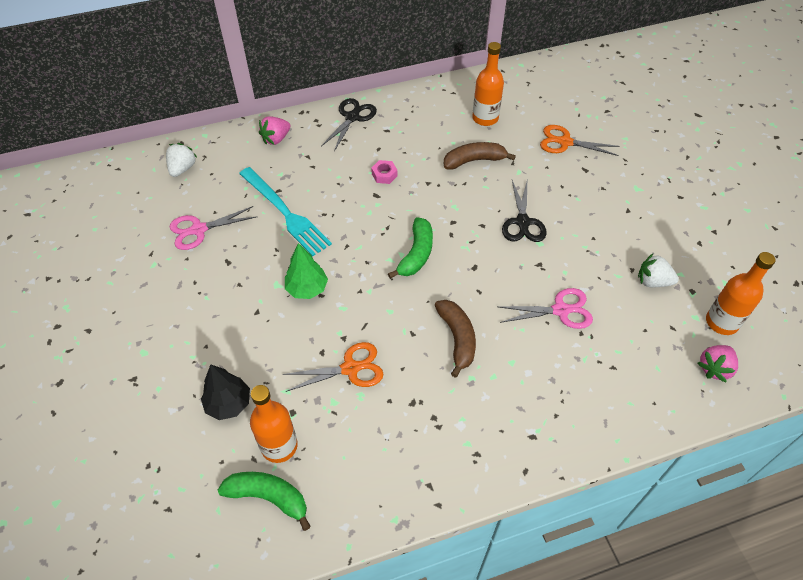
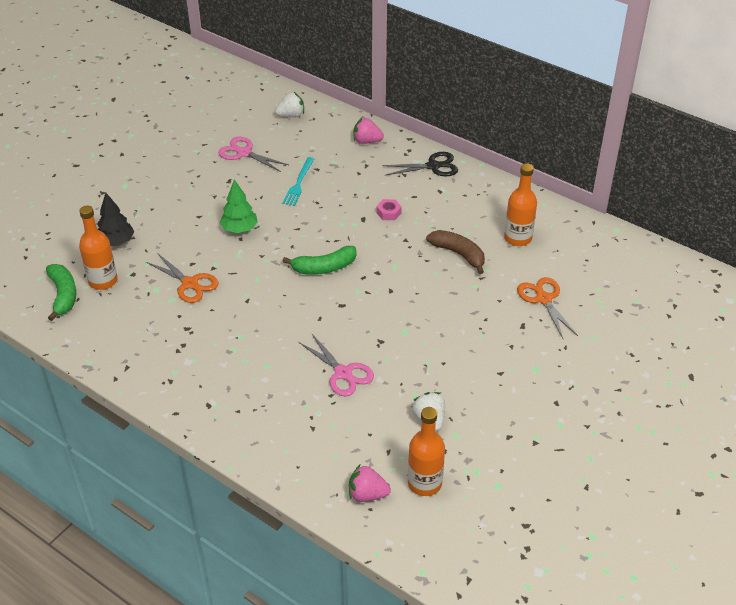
camera: 55 degrees right, 10 degrees down
(285, 213) = (298, 183): turquoise fork -> turquoise fork, size x0.61
(457, 338) = (263, 326): brown banana -> none
(523, 222) = (418, 312): black scissors -> none

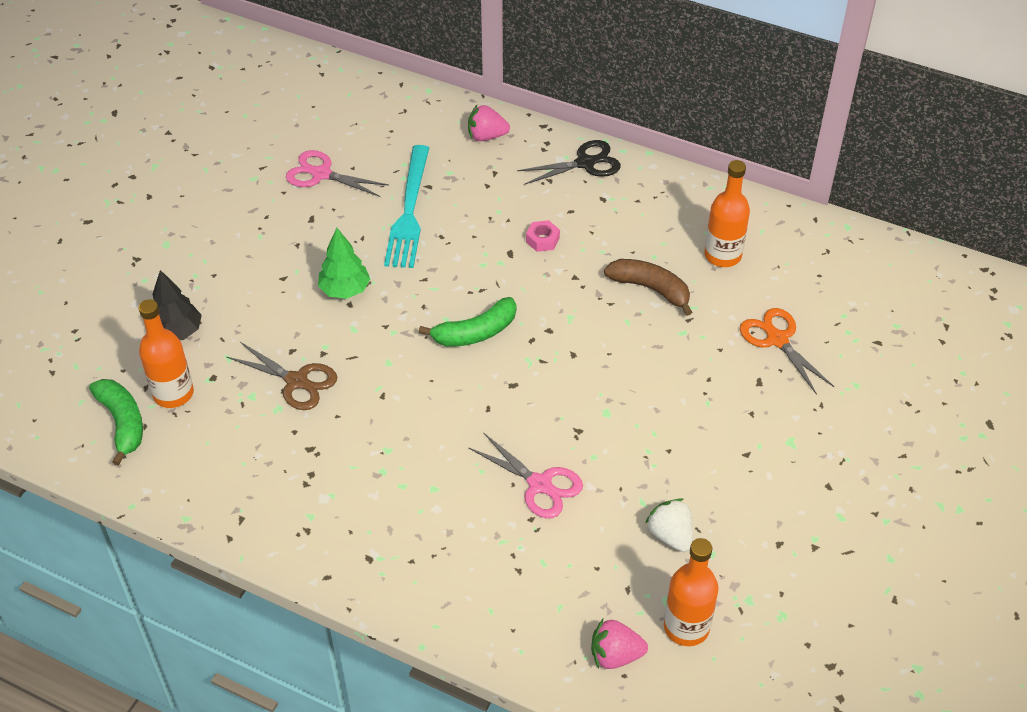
camera: 10 degrees left, 5 degrees up
(190, 283) = (296, 381): orange scissors -> brown scissors
(291, 115) = (373, 109): white strawberry -> none
(298, 183) = (409, 211): turquoise fork -> turquoise fork, size x1.63

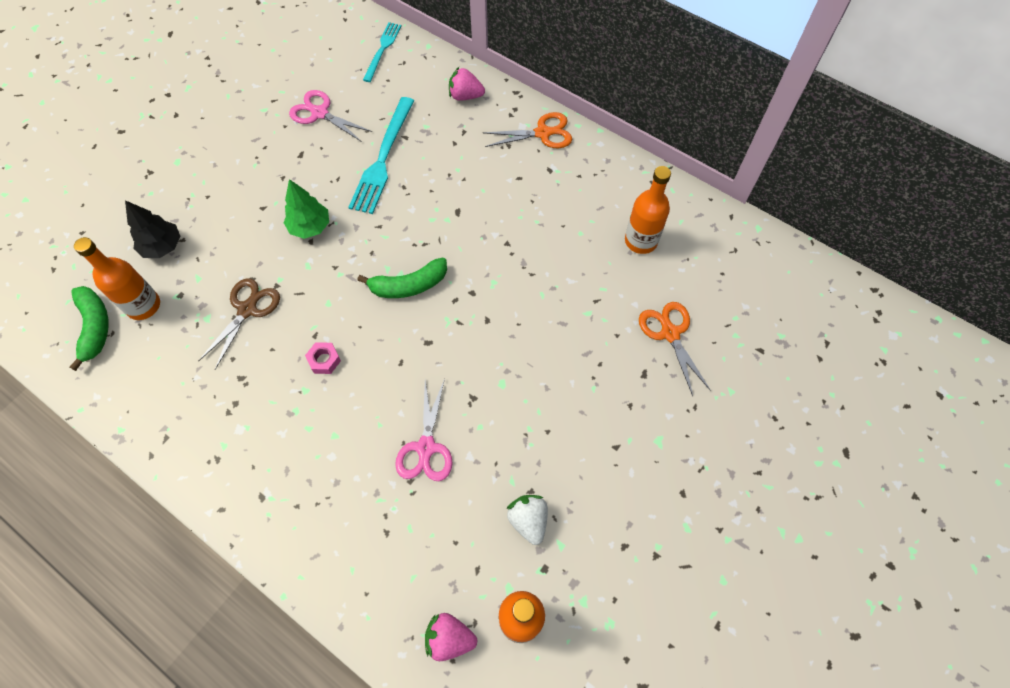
camera: 10 degrees right, 15 degrees up
(296, 381) = (247, 310): brown scissors -> brown scissors turned 105 degrees counterclockwise
(376, 100) = (382, 50): none -> turquoise fork
(540, 484) = (426, 447): pink scissors -> pink scissors turned 45 degrees clockwise
(542, 240) = (488, 203): pink nut -> pink nut (324, 360)
(585, 163) = (542, 133): black scissors -> orange scissors
(650, 289) = (570, 265): brown banana -> none

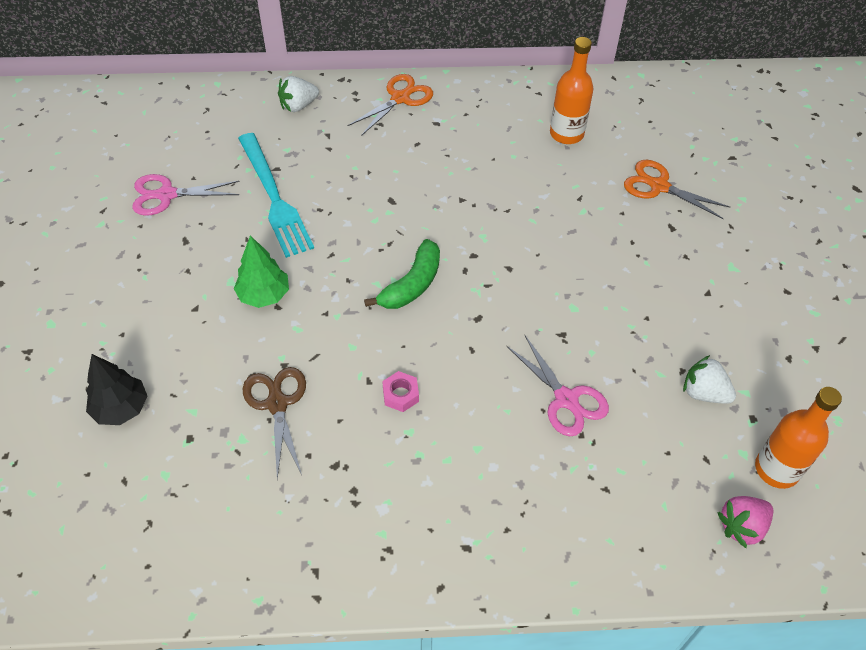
camera: 40 degrees left, 10 degrees down
(95, 327) = (123, 530): green banana -> none
(143, 306) = (159, 474): orange bottle -> none
(382, 50) = (174, 109): turquoise fork -> none
(465, 96) = (298, 106): pink strawberry -> white strawberry

